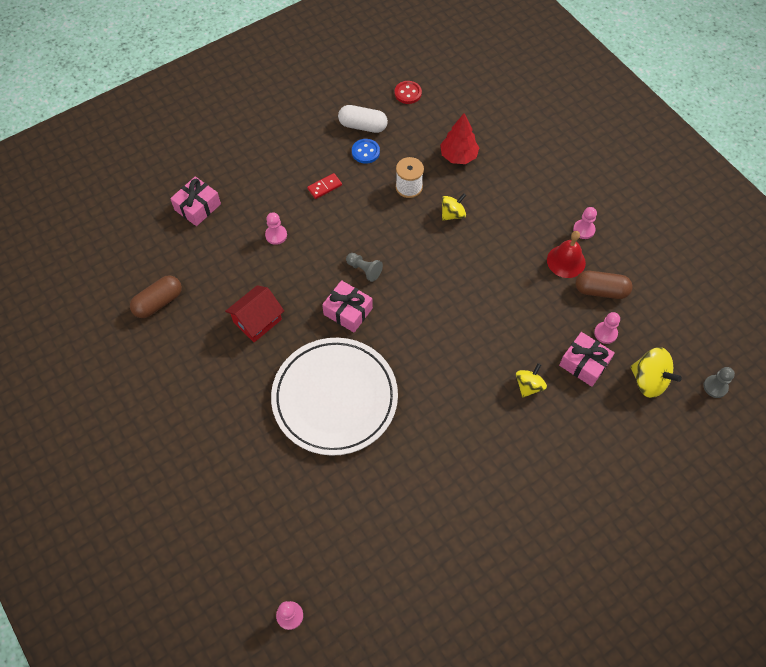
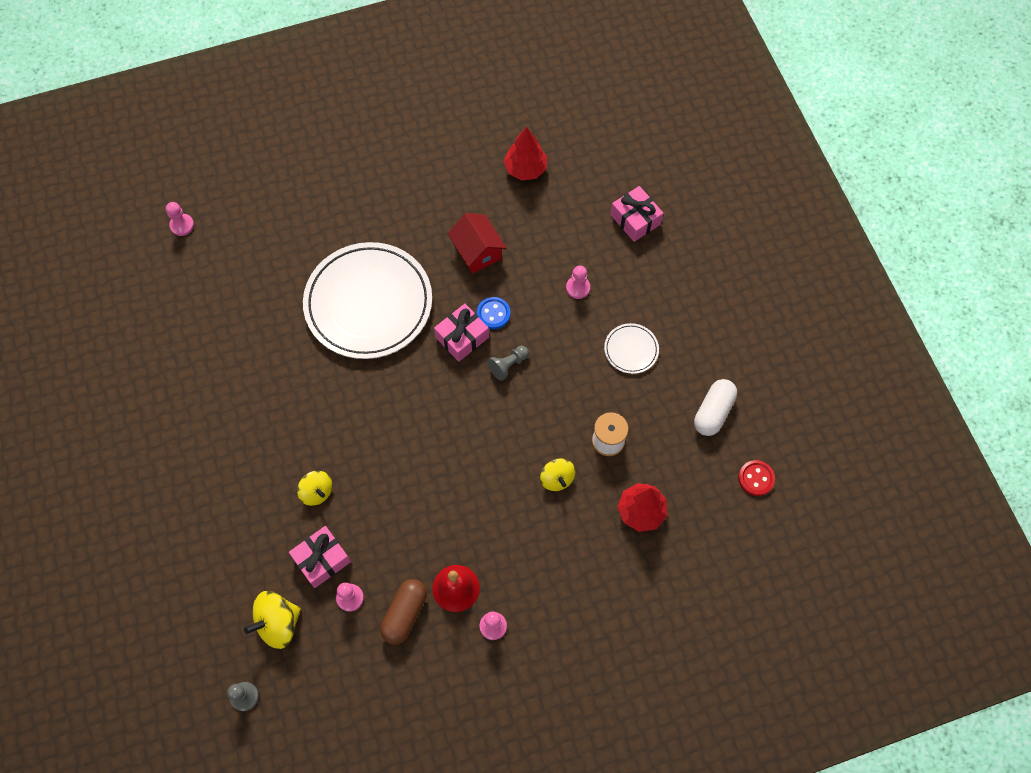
camera: 105 degrees right, 5 degrees up
(158, 302) = (525, 169): brown capsule -> red tree
(324, 187) = (631, 350): red domino -> white plate
(365, 152) = (672, 405): blue button -> blue button (493, 314)

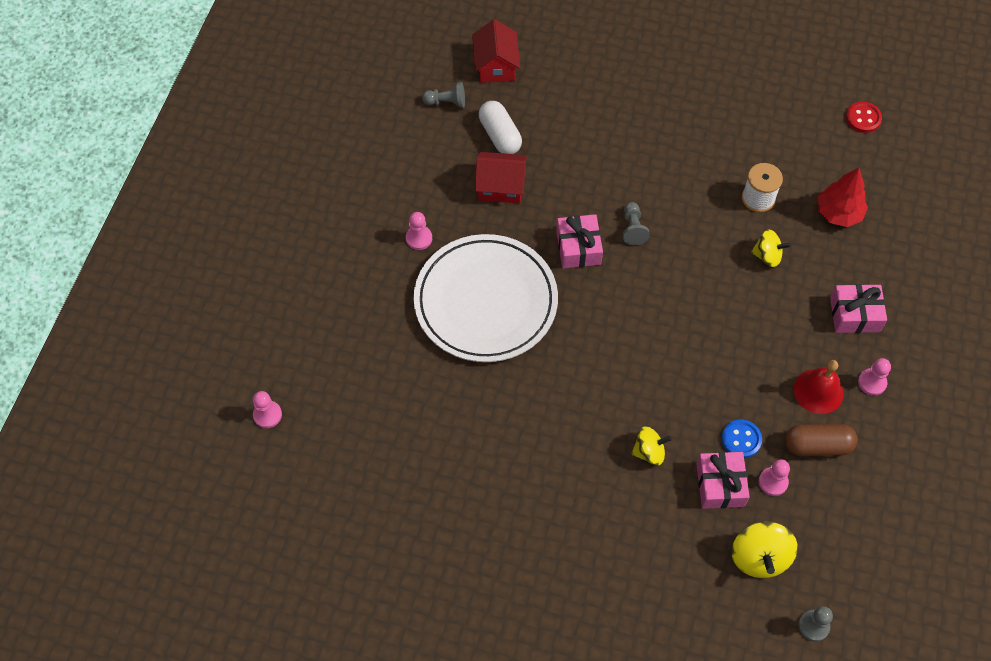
camera: 55 degrees left, 5 degrees down
(405, 614) = (817, 445): brown capsule -> brown capsule turned 60 degrees counterclockwise
(493, 314) = (573, 210): blue button -> blue button (741, 439)
(525, 169) = (446, 102): red tree -> grey pawn
(578, 288) = (597, 134): pink pawn -> pink pawn (419, 238)
(586, 180) = (496, 66): none -> red house
(631, 350) = (685, 132): white plate -> none
(635, 219) = (563, 55): pink gift -> pink gift (855, 314)
(713, 412) = (784, 111): white capsule -> white capsule (500, 135)

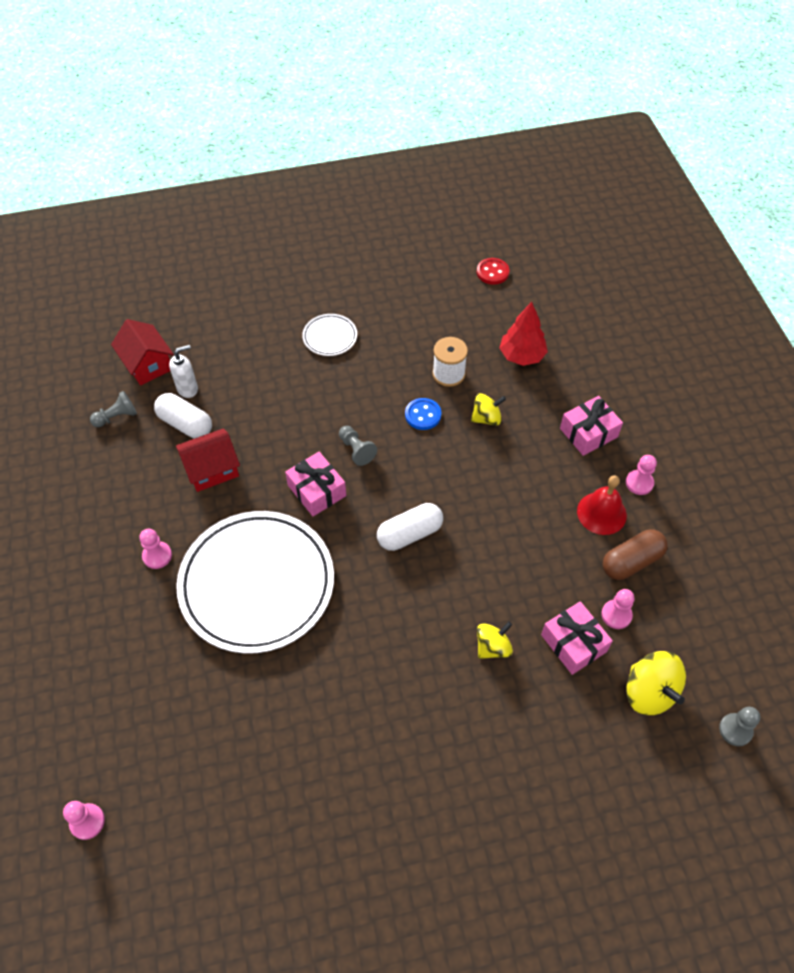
camera: 30 degrees left, 5 degrees down
(518, 104) = (188, 389): none -> white soap dispenser
(636, 324) = (409, 534): none -> white capsule
(669, 113) = (330, 337): none -> white plate
(741, 439) = (565, 591): blue button -> blue button (423, 415)

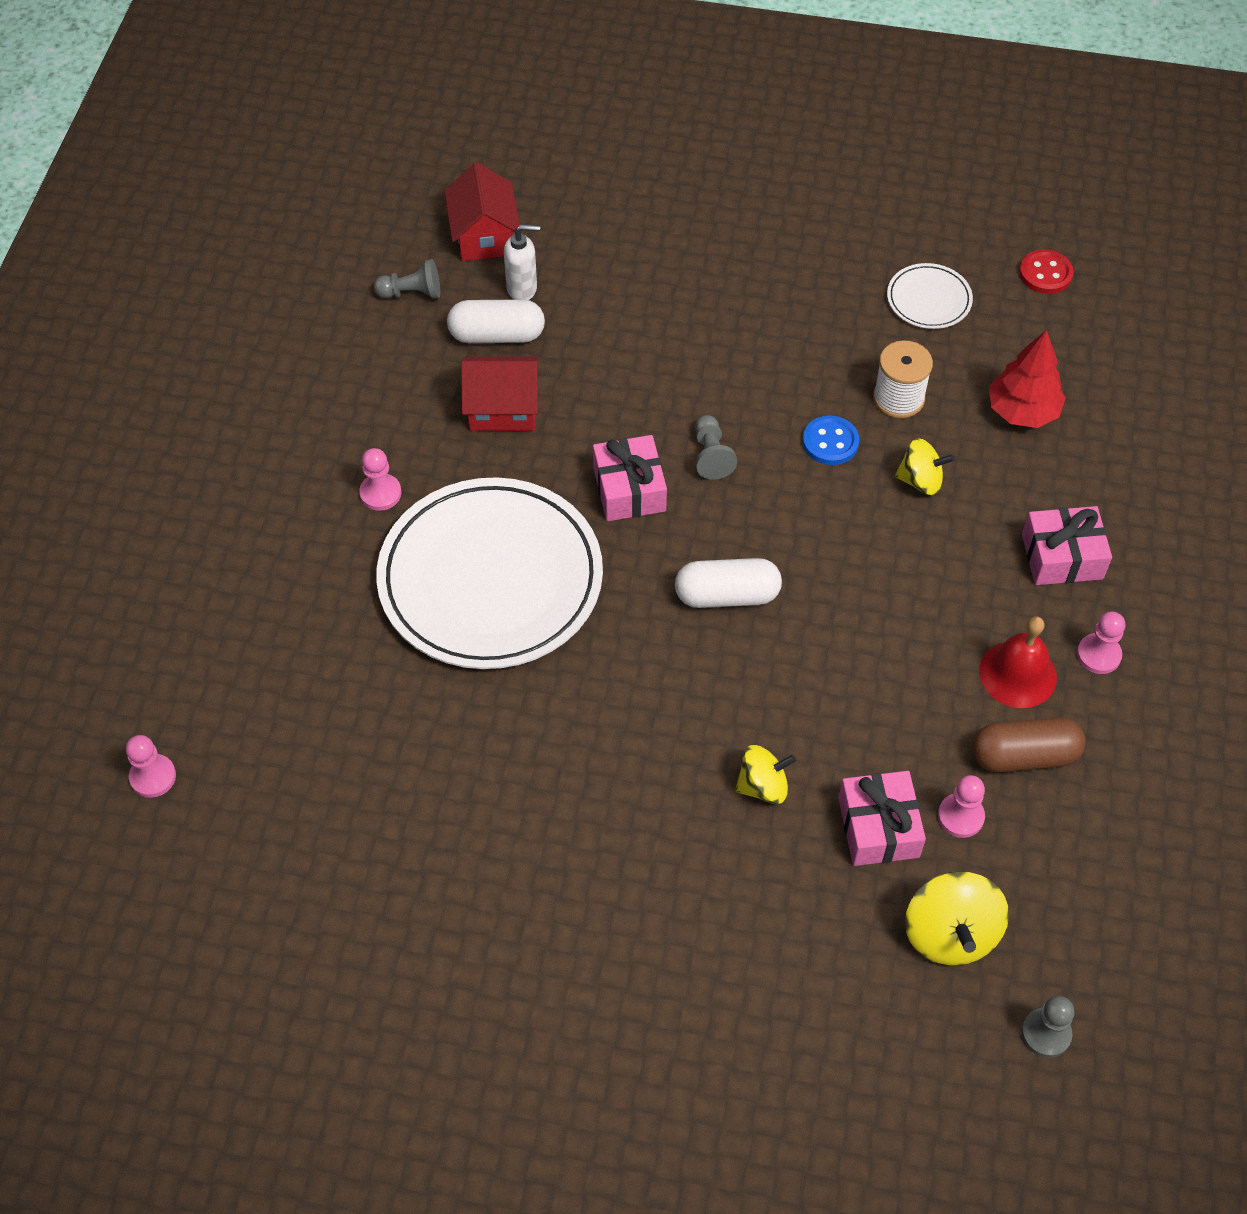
camera: 25 degrees right, 0 degrees up
(185, 424) = (497, 335): white capsule -> white capsule turned 60 degrees counterclockwise
(330, 337) = (753, 285): white plate -> white plate (928, 299)

